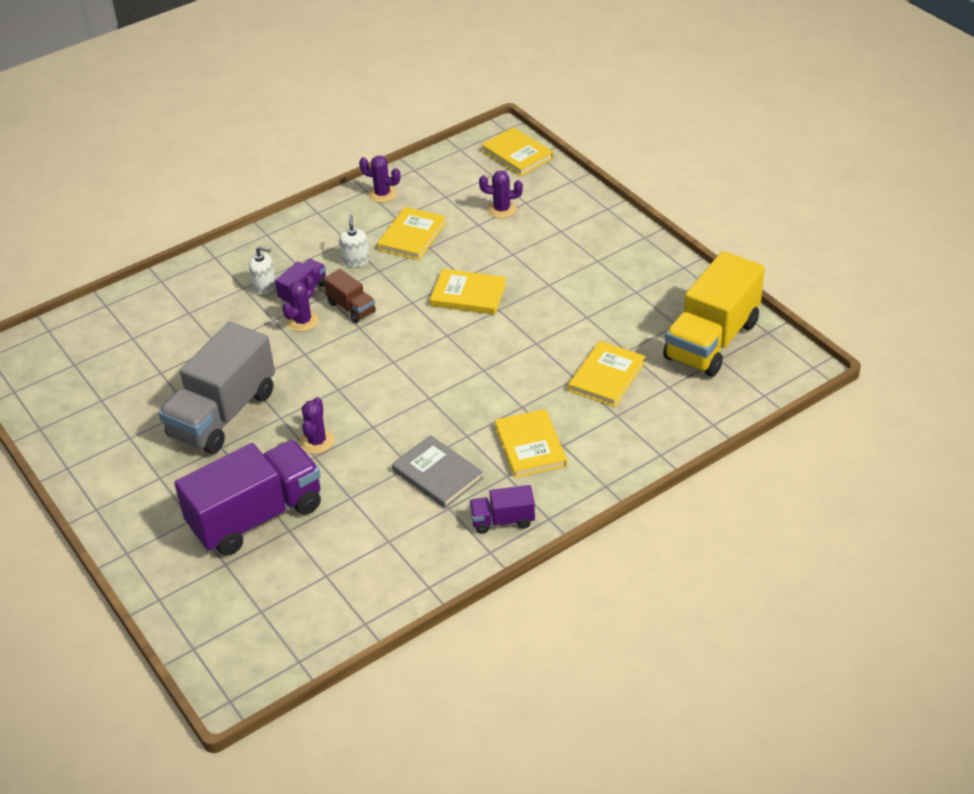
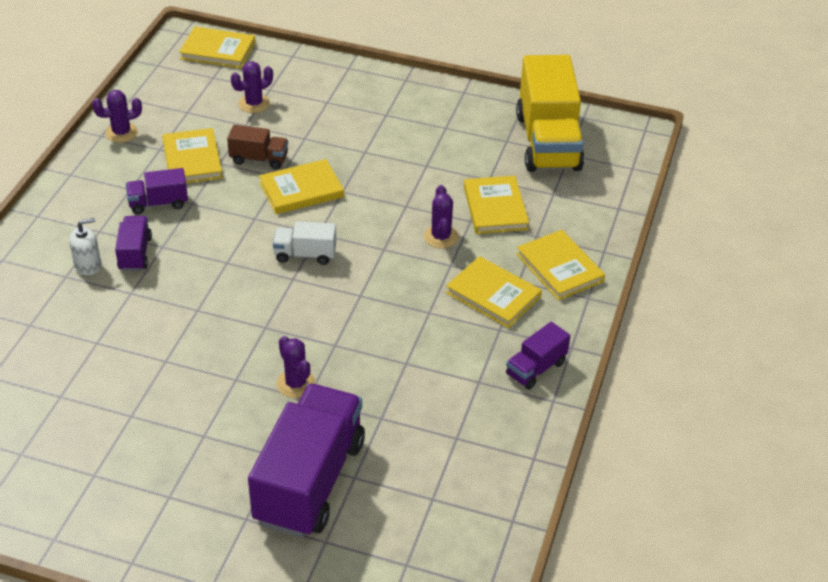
camera: 40 degrees left, 0 degrees up
(223, 414) = (173, 404): grey truck -> none
(302, 321) = (163, 281): purple cactus -> purple cactus (441, 237)
(351, 308) = (200, 248): brown truck -> brown truck (259, 159)
(355, 260) = (158, 203): white soap dispenser -> purple truck
(420, 347) = (305, 254): none -> white truck
(437, 474) = (439, 358): grey book -> none
(608, 450) = (559, 268): none -> yellow book

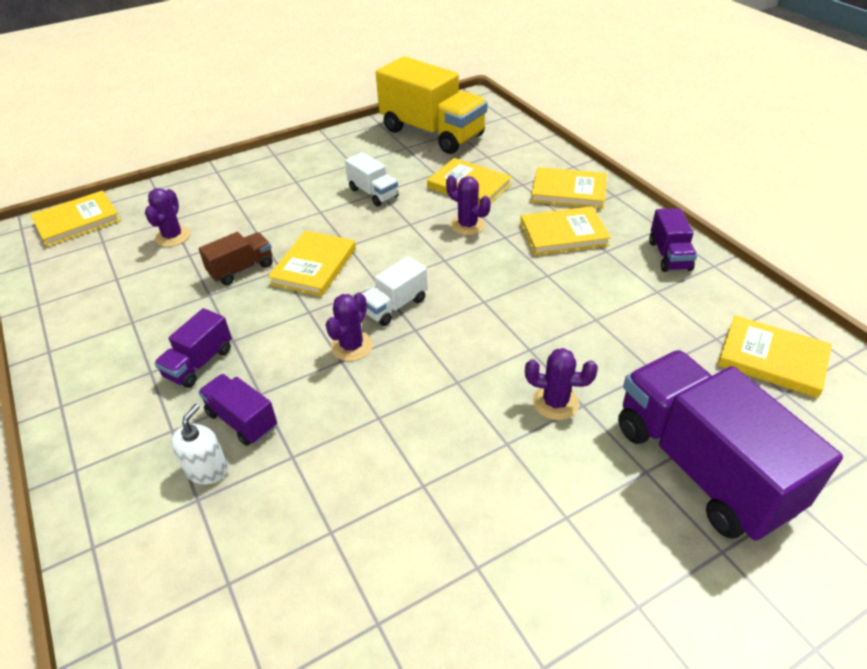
camera: 45 degrees left, 0 degrees up
(121, 133) = (69, 335): purple cactus -> purple cactus (352, 346)
(192, 159) = (178, 309): yellow book -> yellow book (772, 359)
(420, 163) = (373, 193): none -> white truck

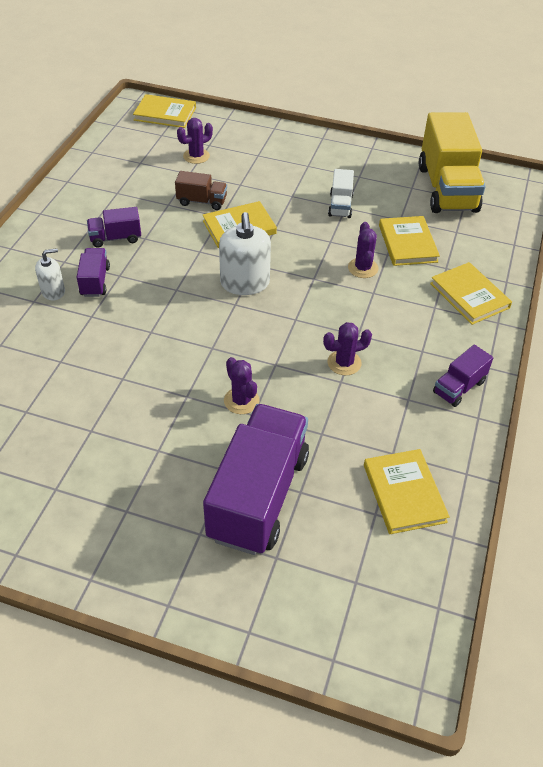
camera: 45 degrees right, 5 degrees up
(352, 346) = (191, 287): purple cactus -> purple cactus (344, 363)
(395, 306) = (245, 283): white truck -> white soap dispenser
(563, 234) = (413, 319): yellow book -> none

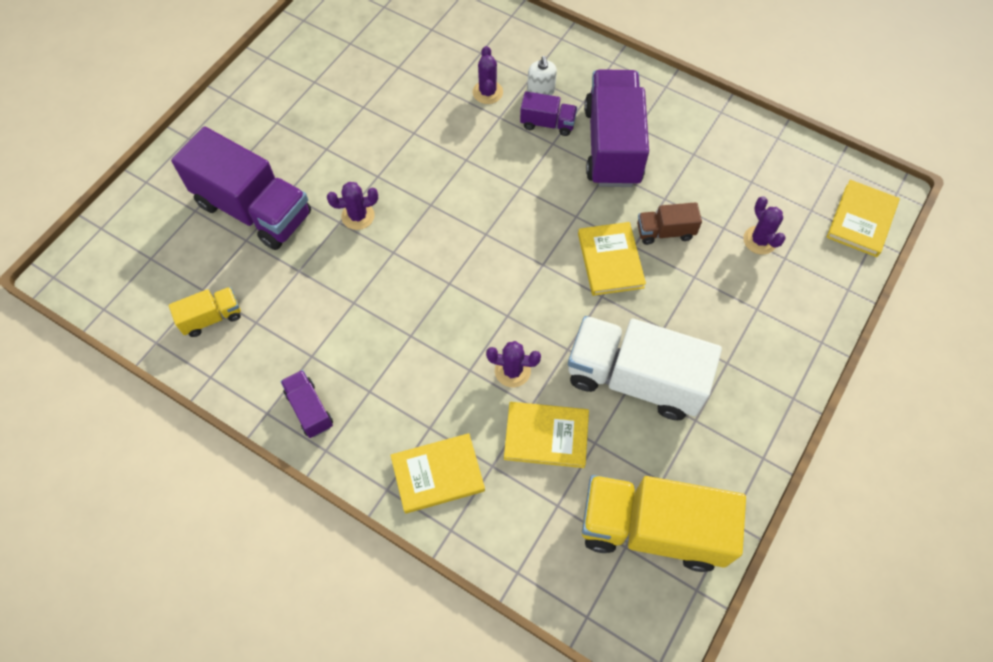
camera: 105 degrees right, 15 degrees up
(116, 238) = (612, 145): purple truck -> purple truck, size x2.13
(202, 201) = (665, 232): brown truck -> brown truck turned 60 degrees clockwise
(245, 283) = (515, 248): white soap dispenser -> none
(340, 205) = (634, 379): white truck -> white truck, size x2.13
(344, 363) = (376, 312): purple cactus -> purple cactus (487, 92)
(404, 493) = (212, 318): yellow book -> yellow truck

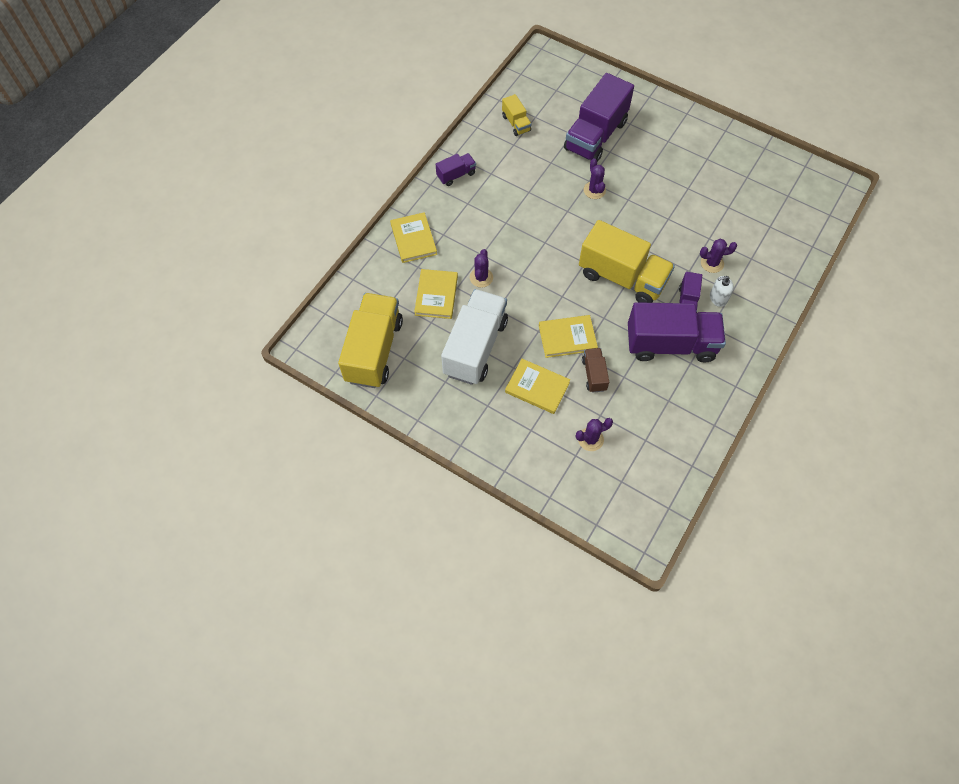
camera: 90 degrees right, 0 degrees up
(510, 191) = (622, 277): none -> yellow truck
(861, 220) = (614, 518): yellow book -> yellow book (537, 387)

